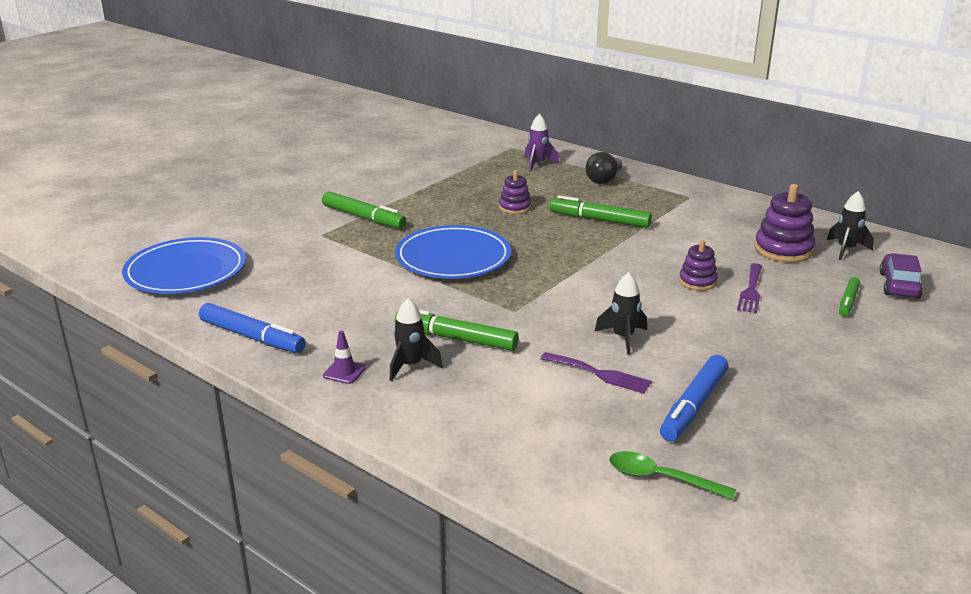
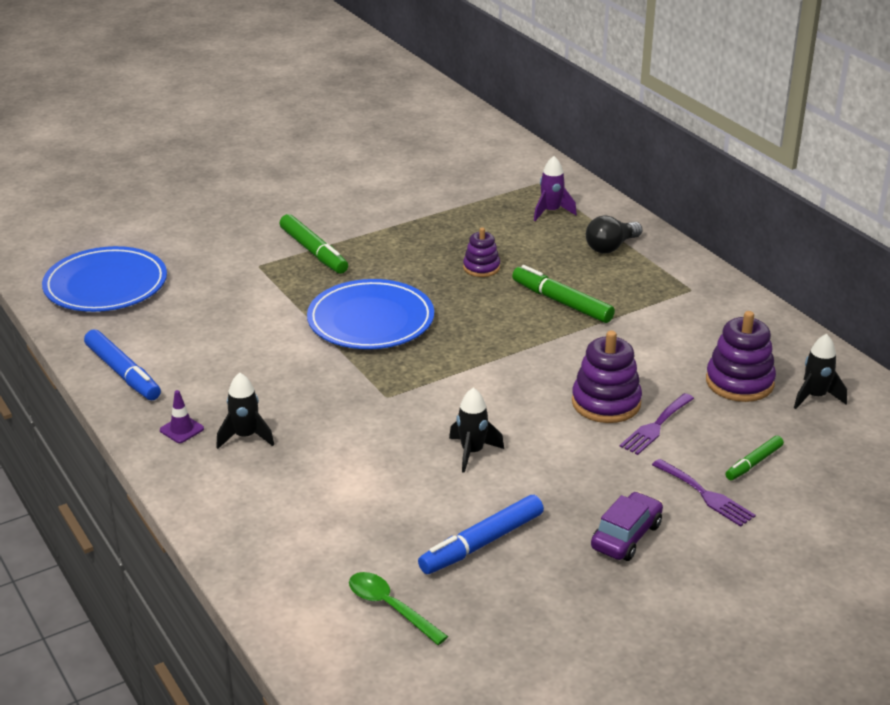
camera: 20 degrees right, 5 degrees up
(456, 339) = (308, 417): green marker -> none
(600, 374) = (417, 487): purple fork -> purple fork (706, 495)
(697, 281) = (606, 403): purple stacking toy -> purple stacking toy, size x1.63
(899, 285) = (833, 456): purple car -> purple car (626, 536)

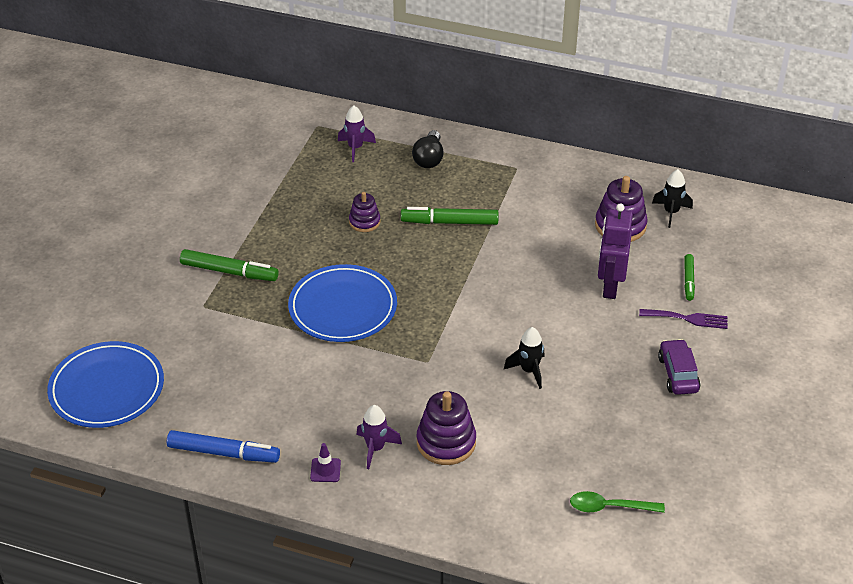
camera: 40 degrees left, 10 degrees up
(245, 437) = (375, 448): black rocket -> purple rocket
(482, 543) = (608, 430): blue marker -> none
(606, 403) = (563, 286): purple stacking toy -> purple stacking toy (446, 442)
(655, 426) = (610, 286): purple fork -> purple robot

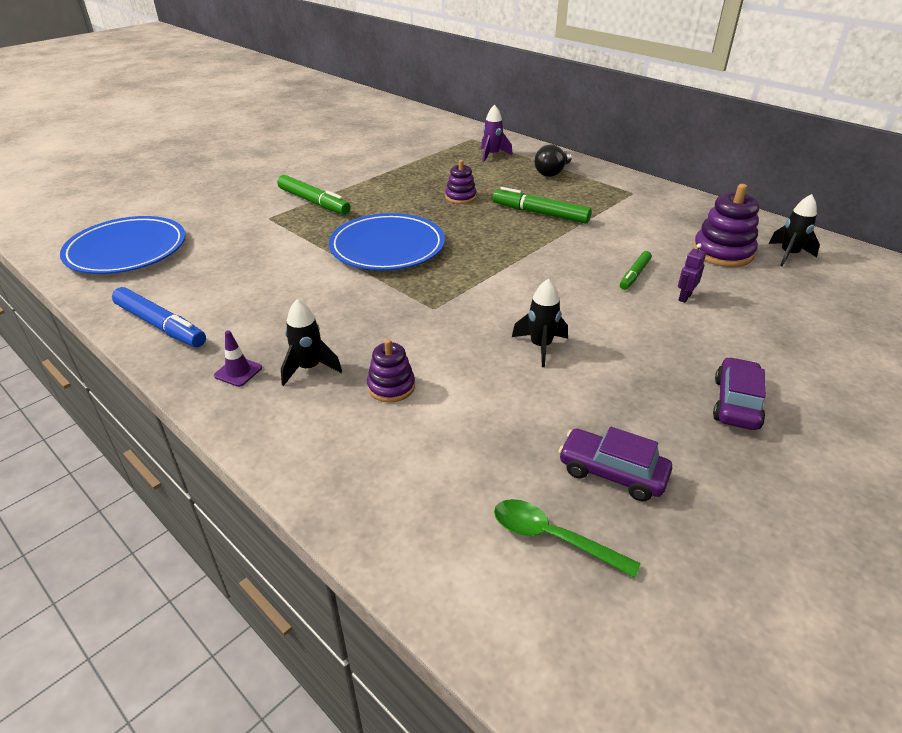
camera: 25 degrees right, 5 degrees down
(375, 448) = (309, 368): purple rocket -> black rocket
(446, 442) = (391, 387): purple stacking toy -> purple stacking toy, size x0.61
(610, 286) = (684, 297): purple robot -> purple robot, size x0.46
(623, 453) = (612, 473): none -> purple car
(688, 280) = (788, 315): green marker -> green marker (635, 275)
(688, 319) = (773, 350): purple fork -> none

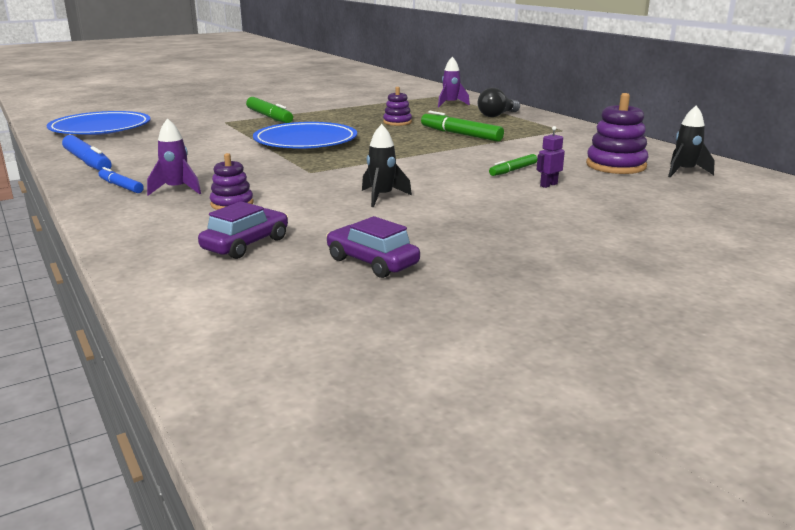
camera: 15 degrees right, 15 degrees down
(238, 372) = (121, 186): purple traffic cone -> blue marker
(309, 368) = (177, 190): black rocket -> purple rocket
(552, 538) = (282, 286): green spoon -> none
(736, 403) = (533, 241): purple car -> purple car (246, 244)

